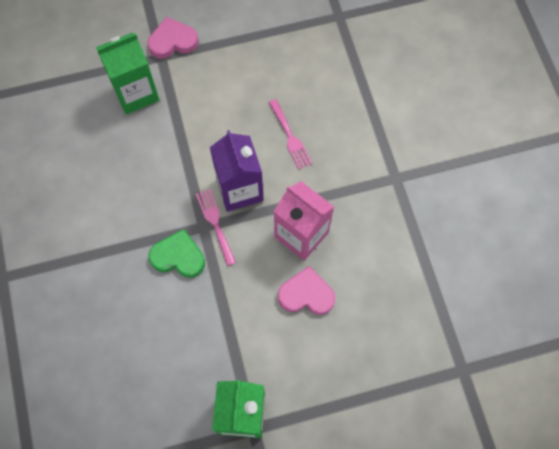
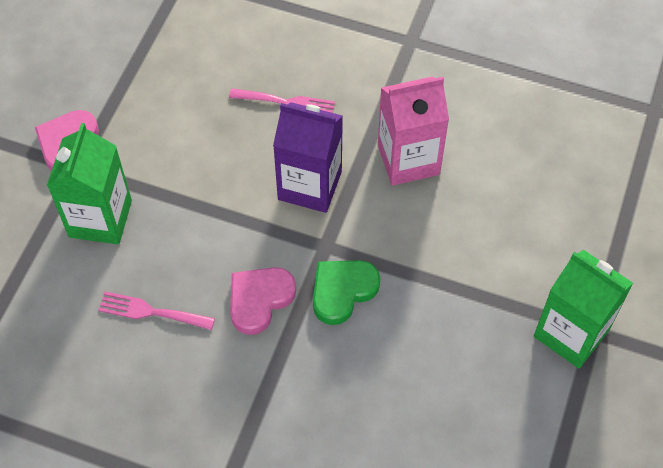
camera: 55 degrees left, 10 degrees down
(215, 223) = (331, 232): pink fork -> pink fork (151, 312)
(306, 294) = (479, 195): pink heart -> pink heart (259, 300)

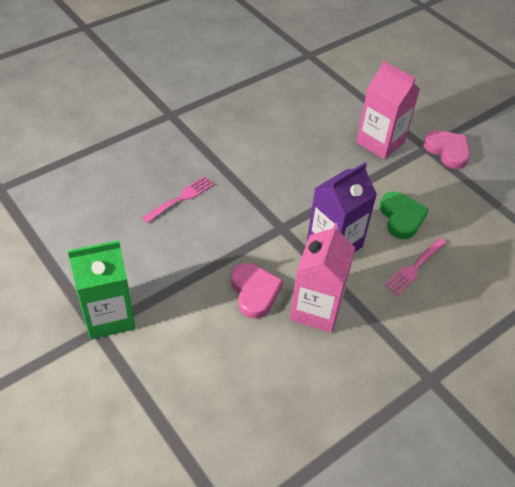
camera: 120 degrees right, 10 degrees down
(100, 218) = (380, 142): green carton -> pink carton
(151, 312) = (300, 136): pink fork -> pink fork (181, 198)
(259, 300) = (270, 180): pink heart -> pink heart (254, 292)
(342, 291) = (243, 219): green heart -> green heart (401, 217)

